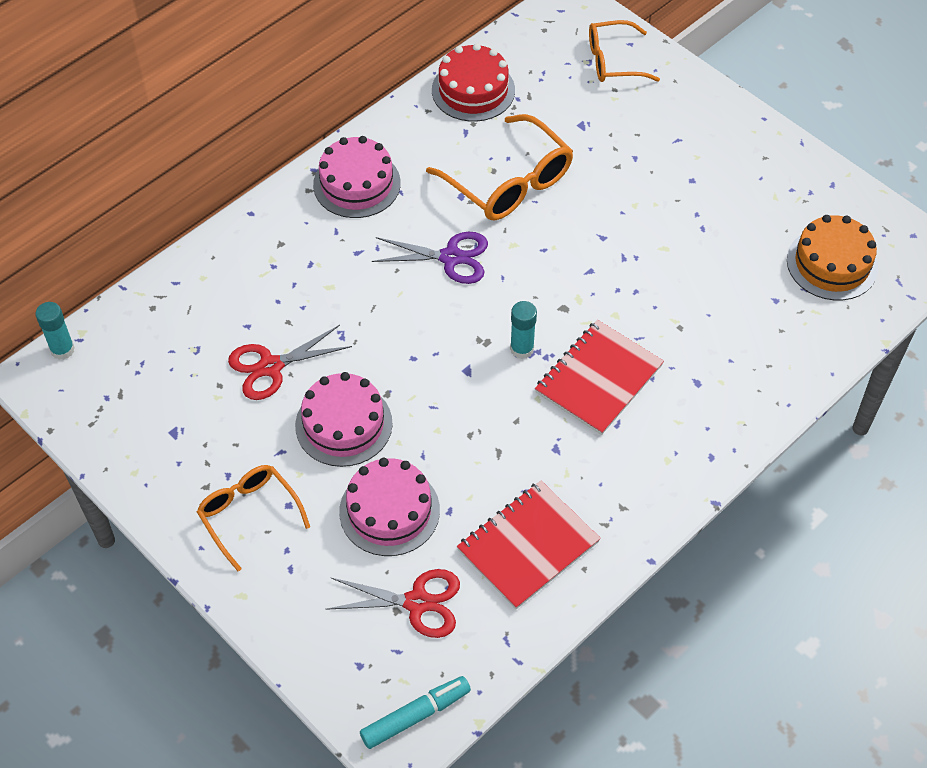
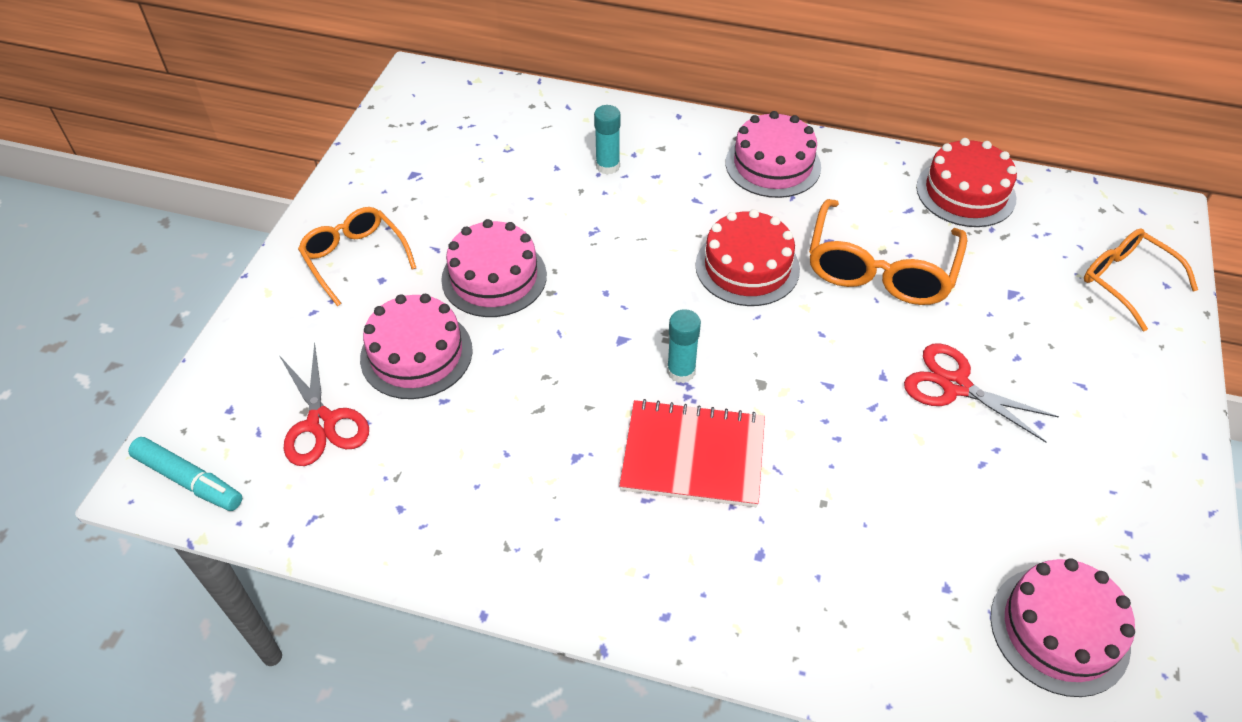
camera: 60 degrees right, 5 degrees down
(62, 350) = (452, 78): turquoise glue stick -> turquoise glue stick (607, 166)
(249, 515) = (355, 259): orange glasses -> orange glasses turned 60 degrees counterclockwise
(270, 366) = (523, 201): red scissors -> red scissors (955, 385)
(451, 257) = (747, 267): purple scissors -> red cake
(528, 546) = (438, 486): red notebook -> none
(832, 264) = (1059, 630): orange cake -> pink cake

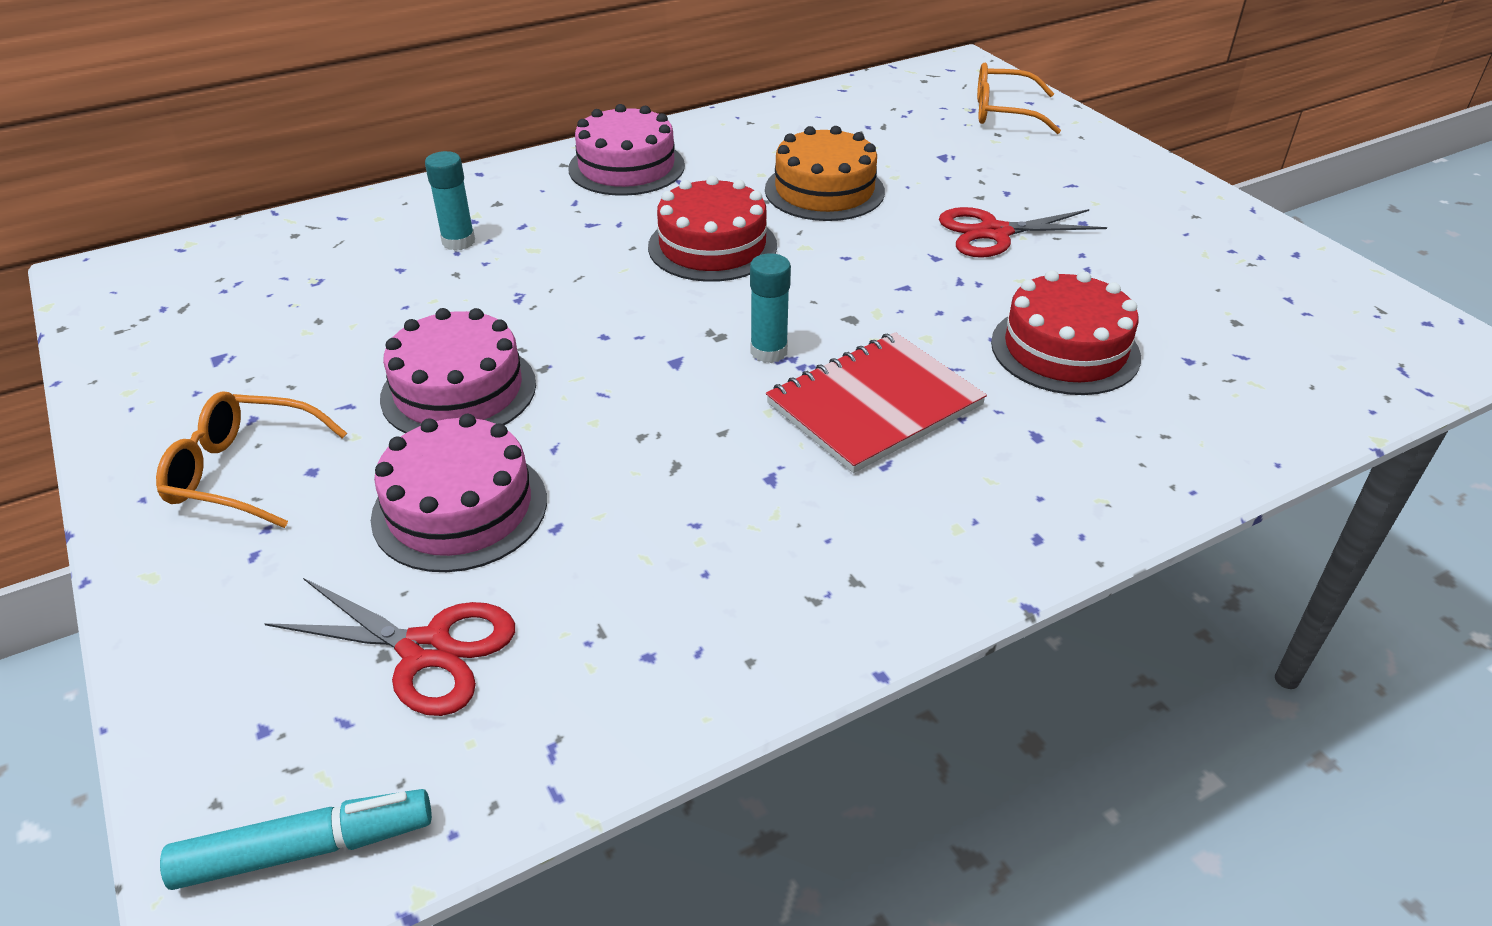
camera: 45 degrees left, 10 degrees down
(880, 268) = (824, 190): orange glasses -> orange cake
(965, 192) = (814, 113): red cake -> red cake (1065, 349)
(1059, 630) = (1288, 334): pink cake -> none

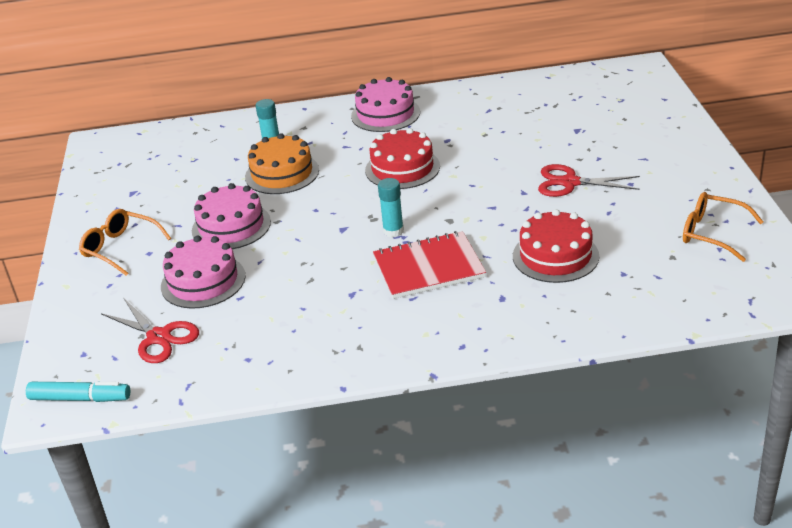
camera: 25 degrees right, 5 degrees down
(824, 190) = (488, 143): orange cake -> orange cake (282, 173)
(1004, 112) = (640, 104): orange glasses -> orange glasses (712, 233)

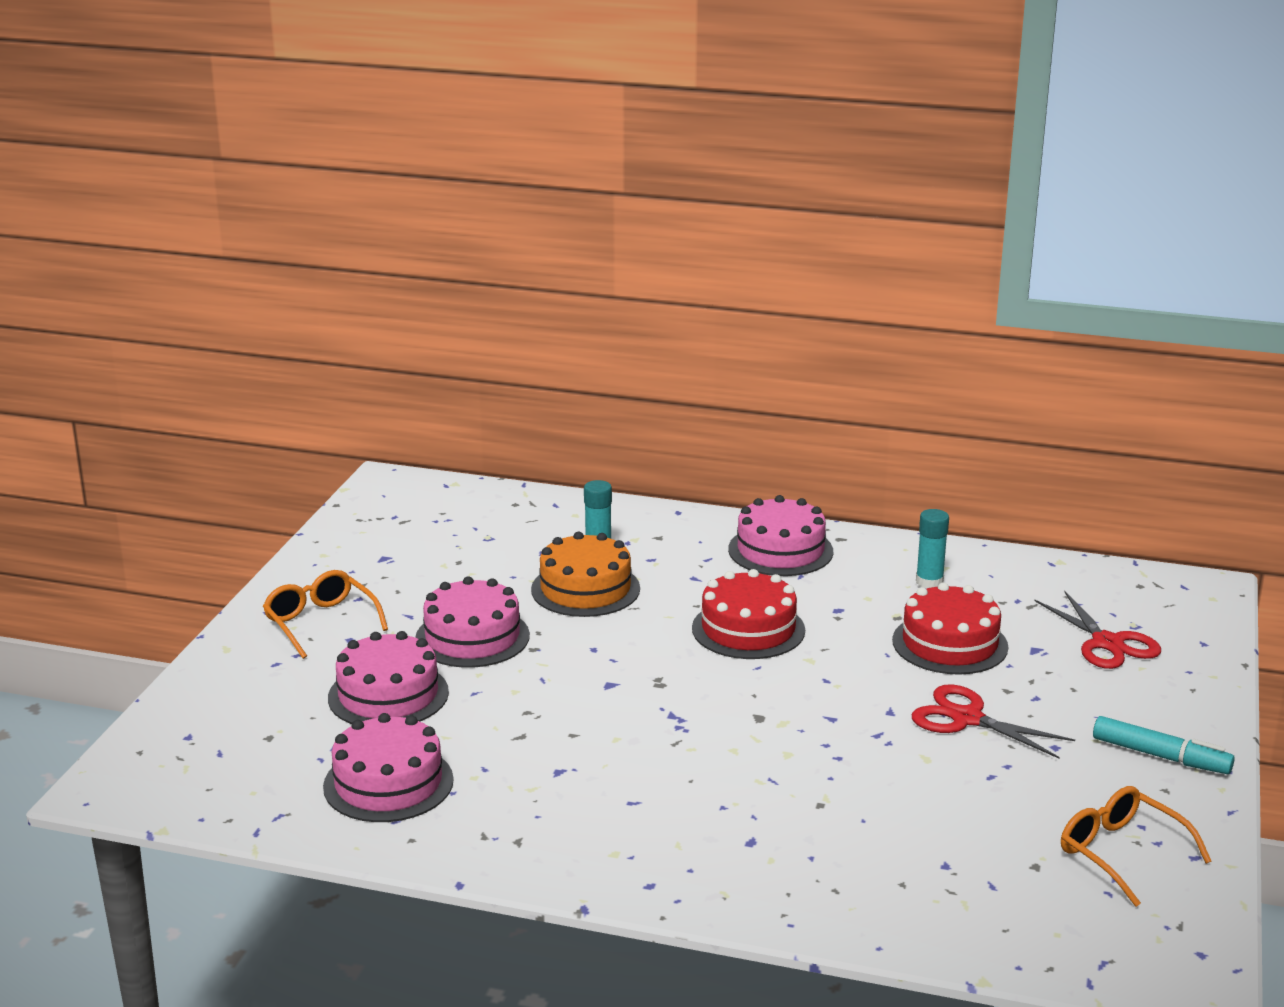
camera: 20 degrees right, 10 degrees down
(80, 398) = (147, 788): turquoise marker -> turquoise marker (1160, 756)
(159, 337) = (287, 746): red scissors -> red scissors (1107, 643)
(247, 339) = (388, 783): none -> pink cake
(393, 231) = (673, 708): turquoise glue stick -> turquoise glue stick (929, 582)
(428, 267) = (683, 770): red notebook -> none
(555, 256) = (867, 810): red cake -> red cake (950, 644)

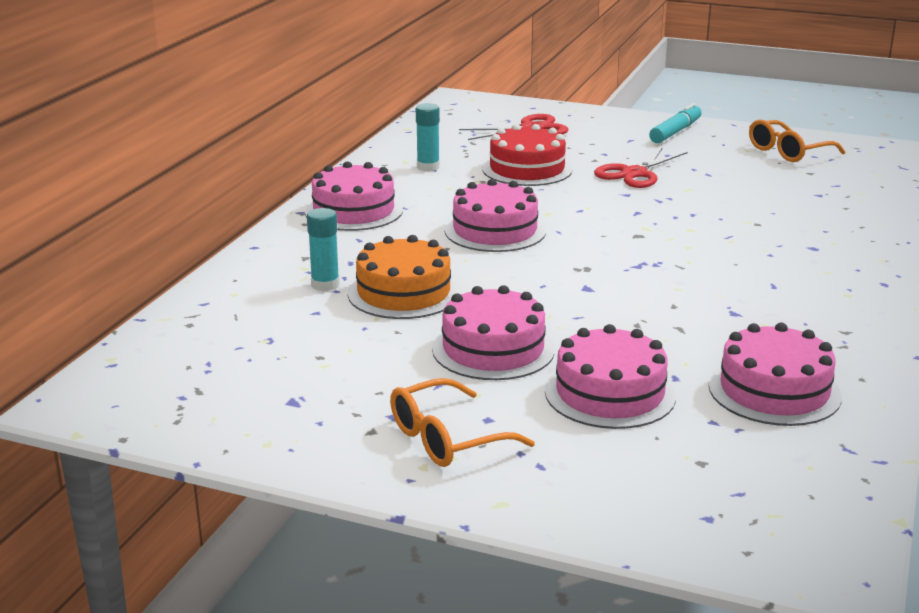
camera: 85 degrees left, 0 degrees up
(748, 629) = (495, 231): red cake -> pink cake

